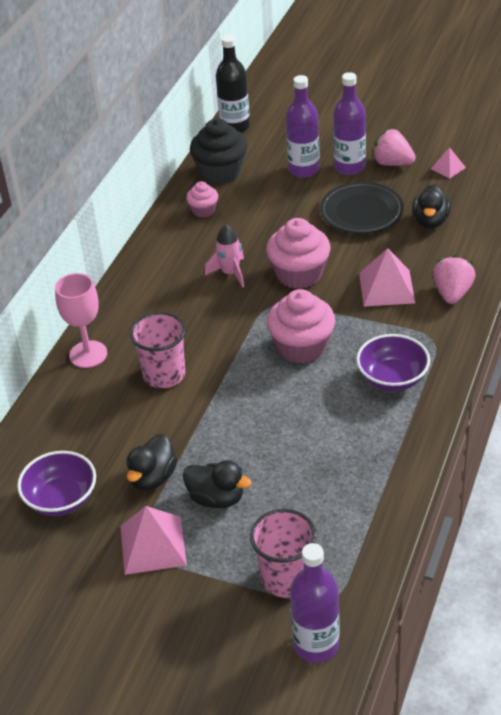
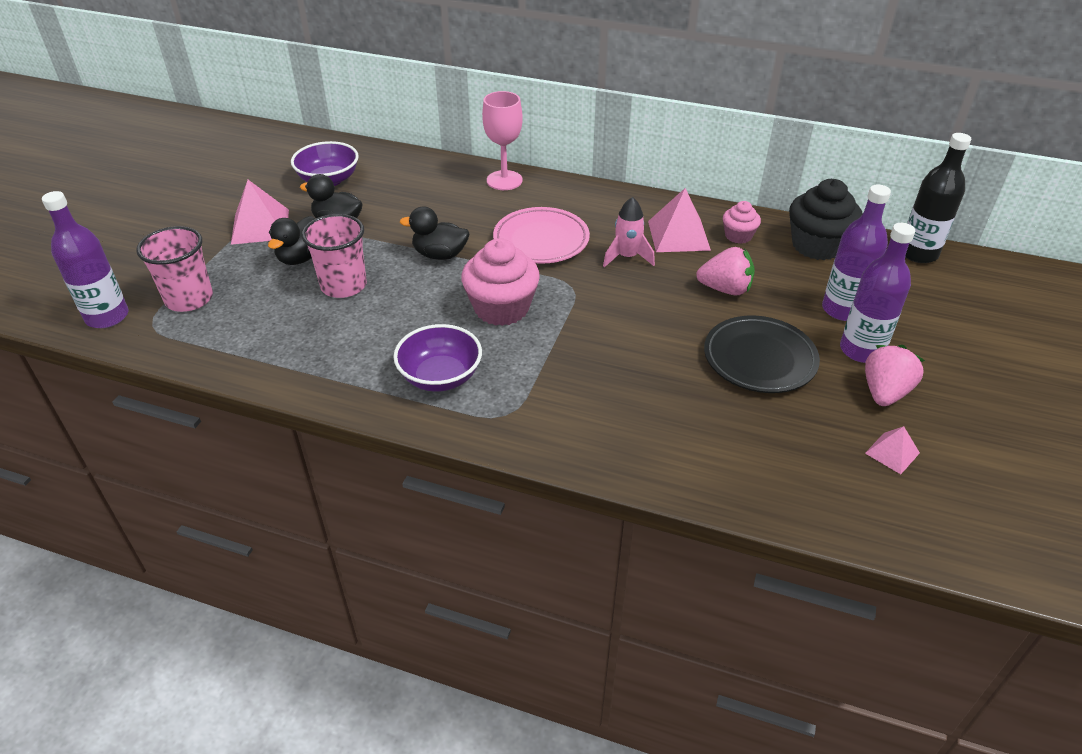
camera: 85 degrees right, 0 degrees up
(164, 375) = (470, 222): pink cup -> pink cup (343, 285)
(200, 325) = (541, 240): none -> pink plate
(299, 274) = (628, 306): pink cupcake -> none
(386, 288) = (605, 377): pink pyramid -> pink pyramid (678, 235)
(430, 221) = (752, 426): black duck -> black duck (440, 255)
(452, 293) = (594, 439): pink strawberry -> pink strawberry (725, 289)

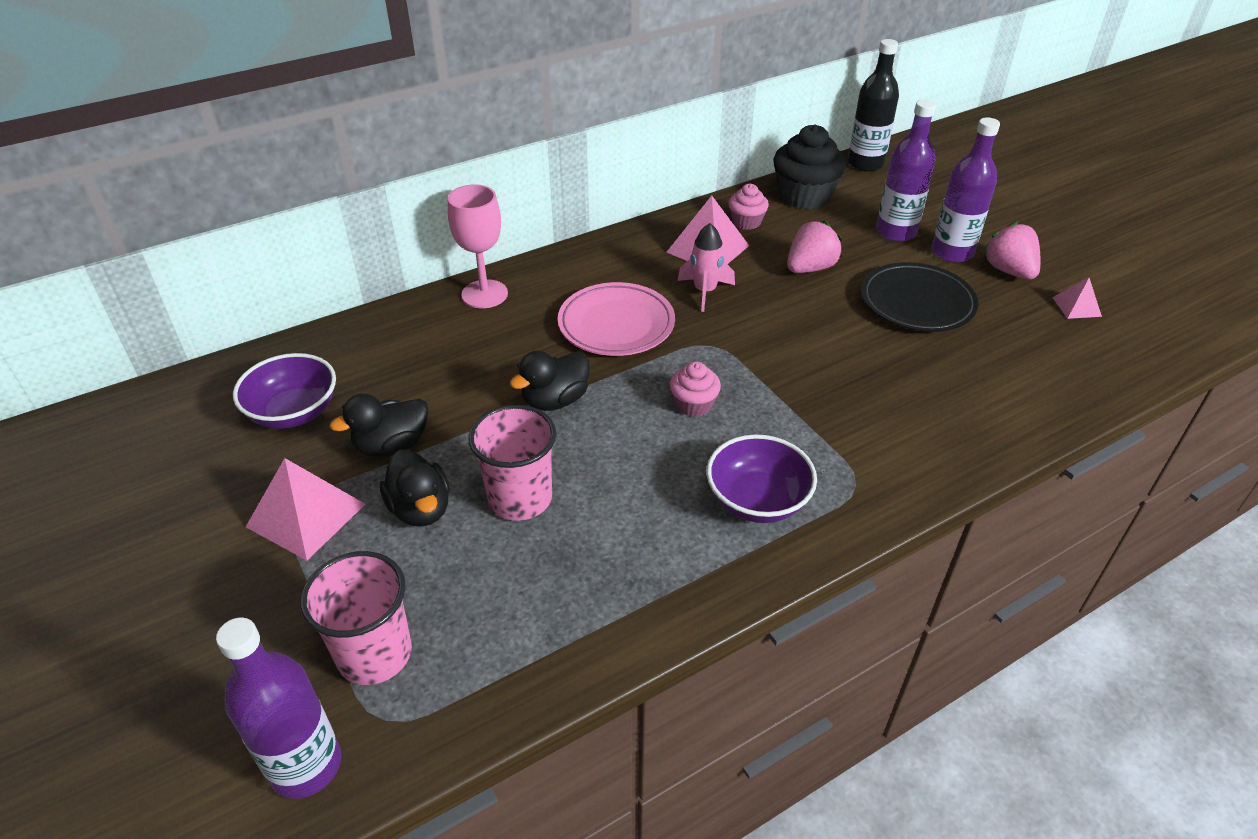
camera: 50 degrees left, 0 degrees up
(501, 308) = (693, 404): pink cupcake -> pink cupcake, size x0.54

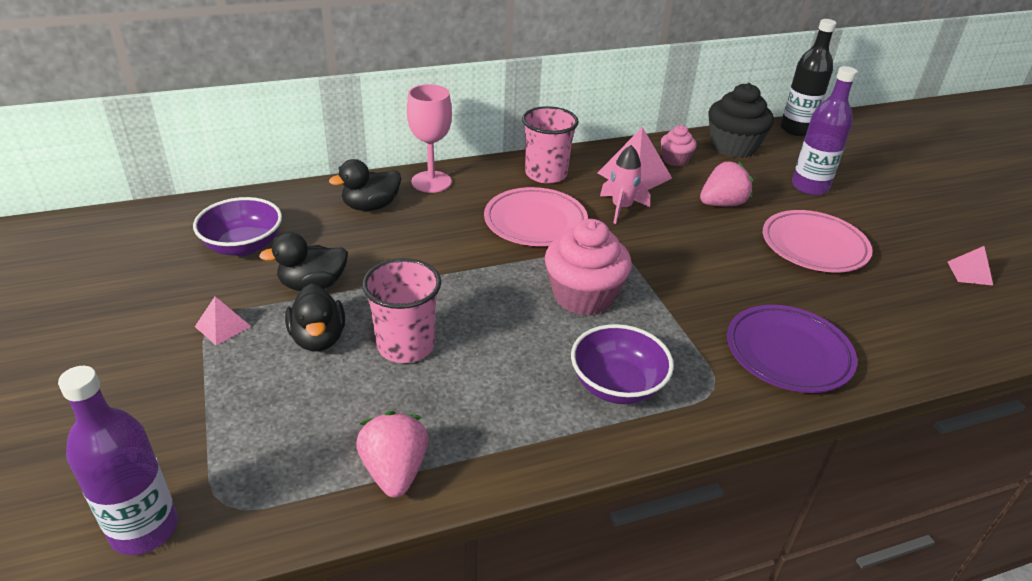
camera: 10 degrees right, 5 degrees down
(306, 515) = (223, 326): pink pyramid -> pink pyramid, size x0.55
(374, 654) = (237, 448): pink cup -> pink cup (546, 174)
(555, 400) = (462, 272): black duck -> black duck (371, 206)
(693, 404) = (583, 296): pink cupcake -> pink cupcake, size x1.85
(916, 303) = (814, 246): black plate -> pink plate
(919, 431) = (788, 353): none -> purple plate
(952, 252) = (858, 210): purple bottle -> none
(1008, 271) = (909, 233): pink strawberry -> pink strawberry (395, 471)

